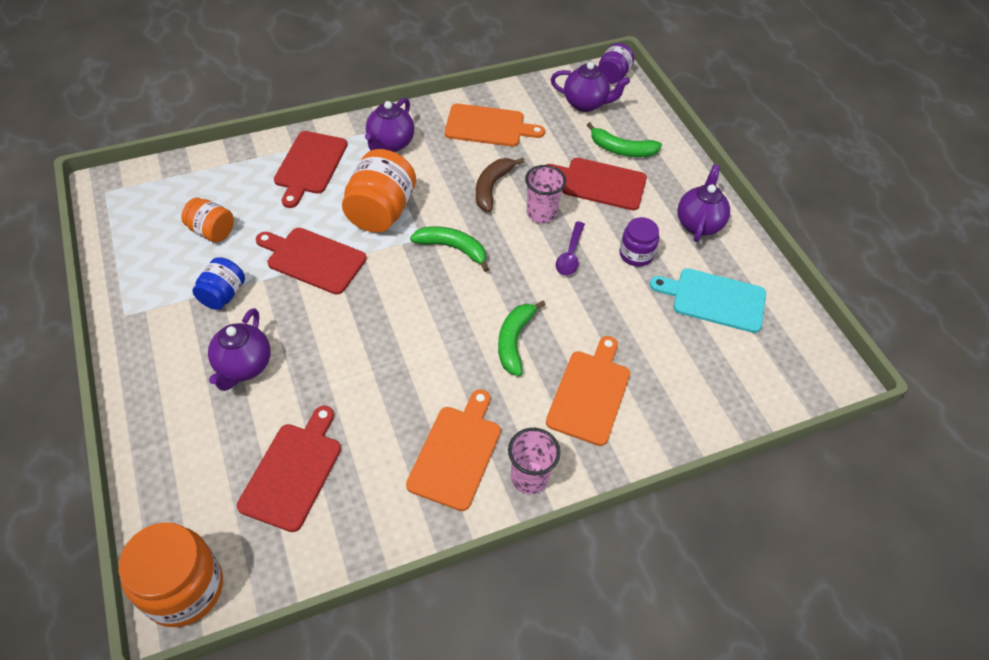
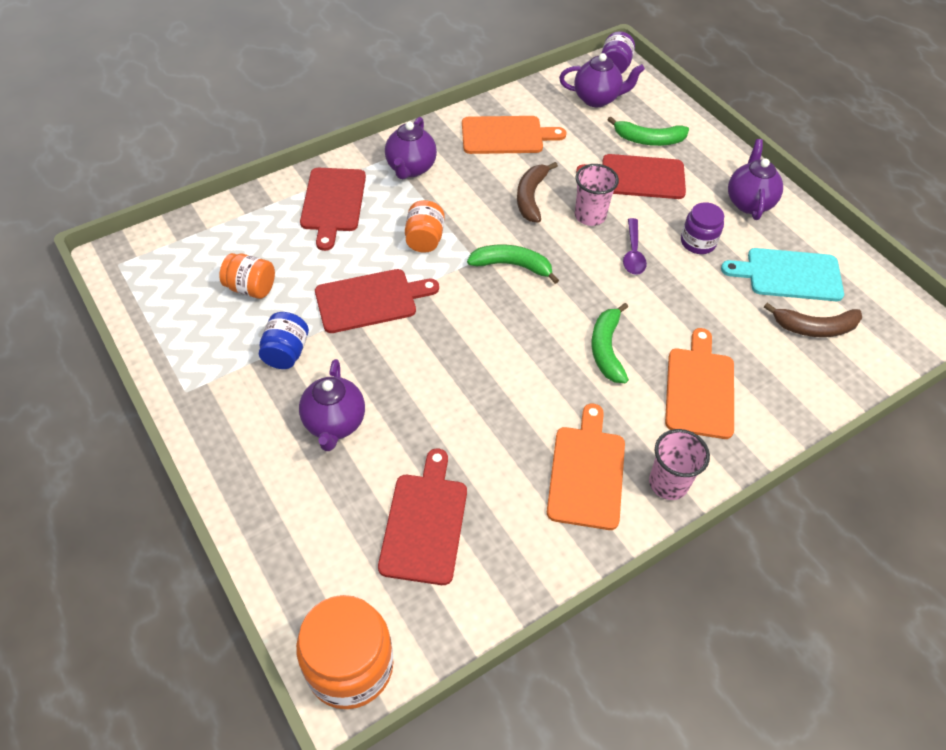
camera: 10 degrees left, 0 degrees up
(313, 259) = (370, 300): red cutting board -> red cutting board turned 150 degrees clockwise
(381, 211) = (424, 239): orange jar -> orange jar, size x0.59
(722, 354) = (814, 328): none -> brown banana

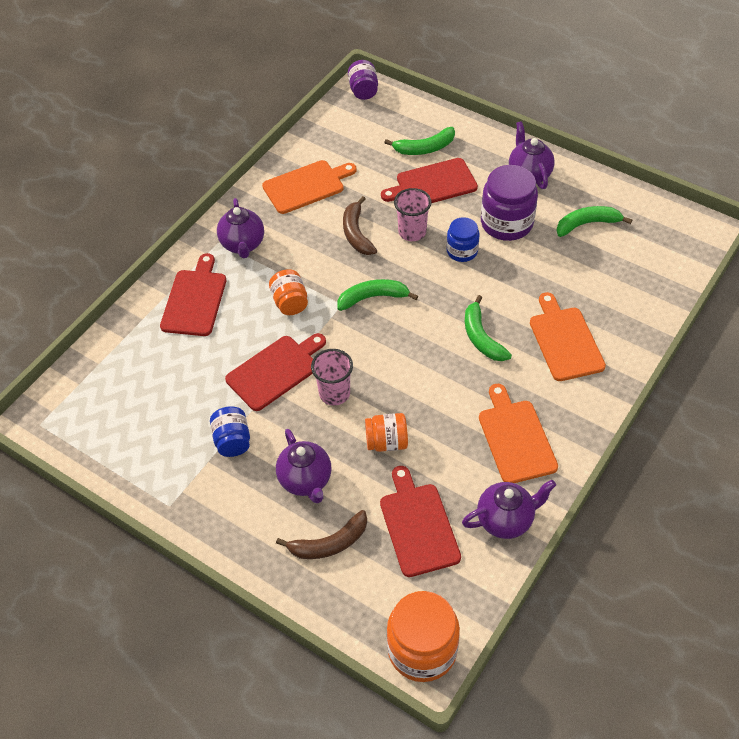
camera: 20 degrees left, 0 degrees up
(251, 288) = (170, 399): orange jar -> orange jar (387, 442)
(333, 203) = (194, 300): red cutting board -> red cutting board turned 150 degrees counterclockwise
(597, 99) = (364, 126): purple teapot -> purple teapot (506, 520)
(633, 253) = (462, 251): purple spoon -> blue jar
(668, 483) = (577, 421): pink cup -> pink cup (334, 393)
(698, 242) = (506, 223): purple jar -> purple jar, size x1.71
(789, 275) = (587, 224): turquoise cutting board -> green banana
(814, 328) = (624, 260): brown banana -> brown banana (329, 543)

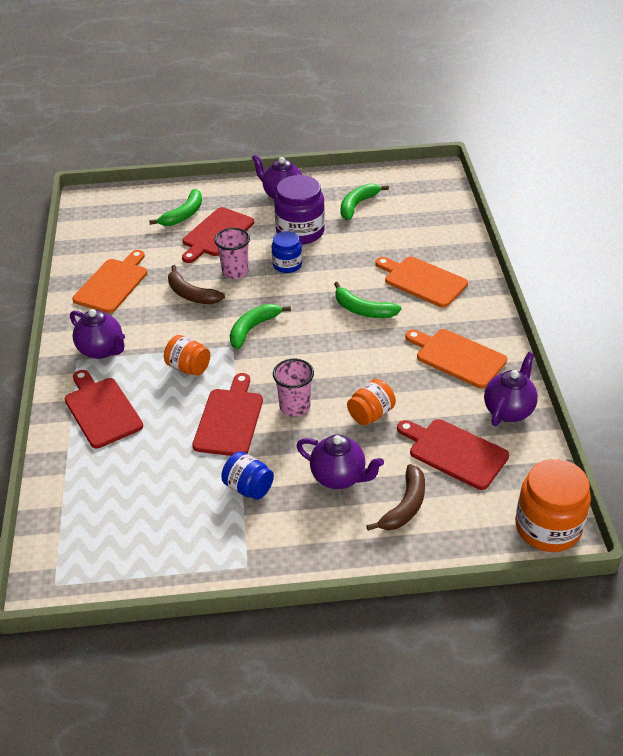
camera: 40 degrees left, 10 degrees down
(363, 91) = (90, 200): purple jar -> none

